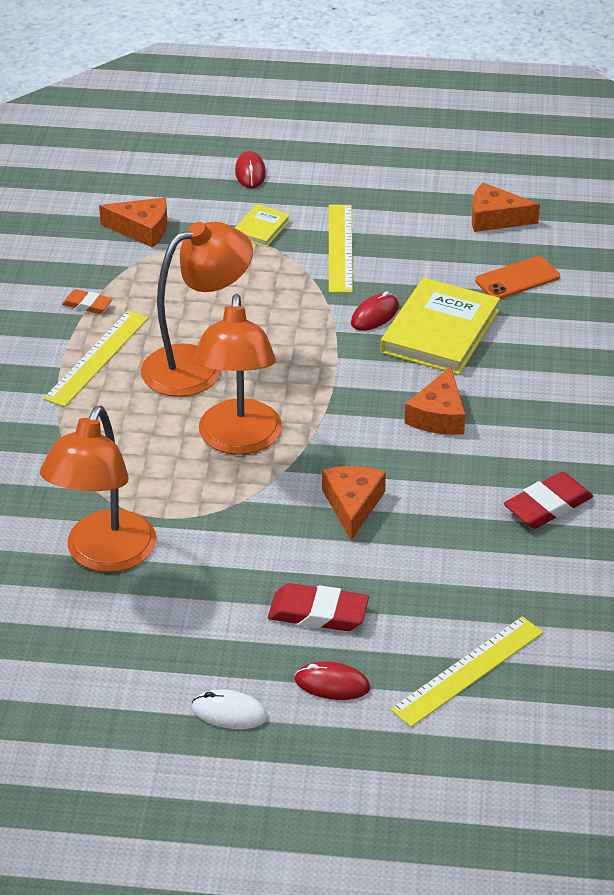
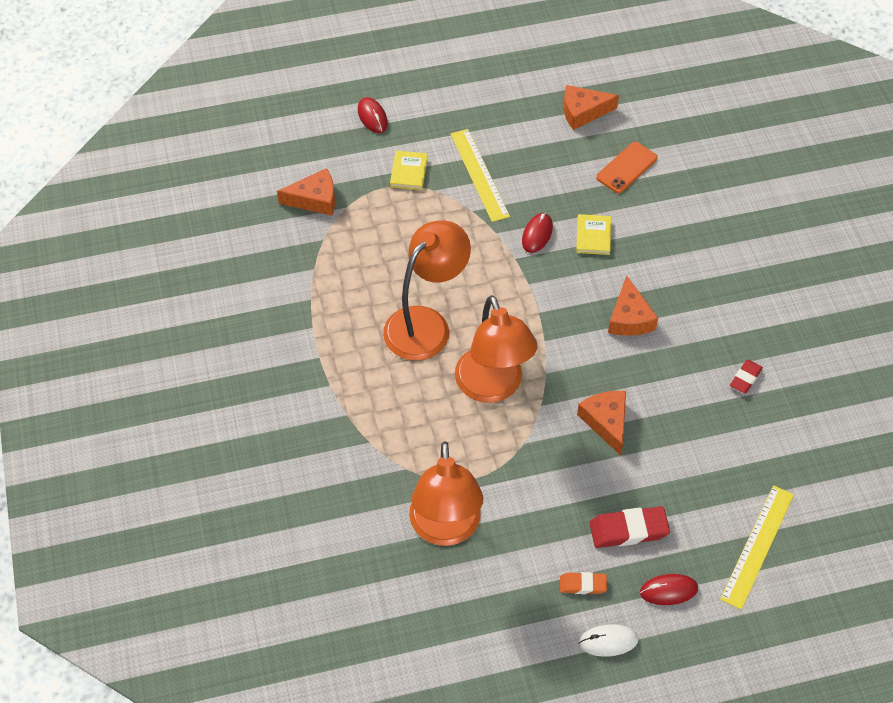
camera: 20 degrees left, 15 degrees up
(87, 305) = (309, 289): orange eraser -> orange eraser (583, 585)
(97, 358) = (344, 339): yellow ruler -> none
(440, 332) = (593, 236): yellow book -> yellow book, size x0.49
(548, 506) = (745, 378): red eraser -> red eraser, size x0.60

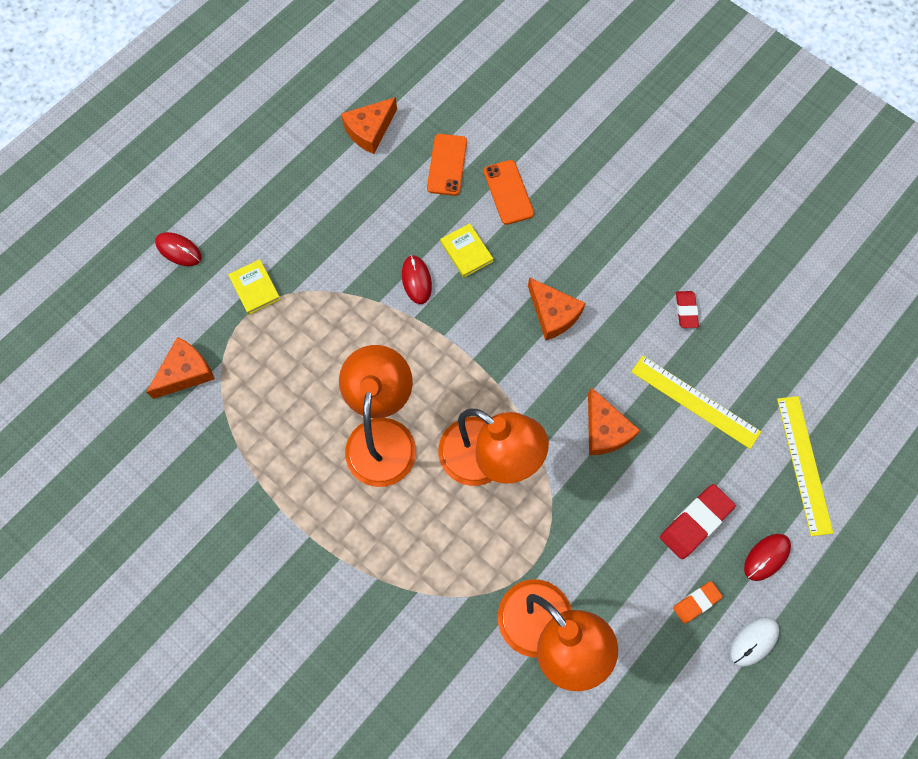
camera: 35 degrees left, 15 degrees up
(479, 174) = (322, 251): yellow ruler -> yellow ruler (695, 401)
(606, 422) = (605, 430): orange cheese -> orange cheese turned 150 degrees counterclockwise
(662, 213) = (508, 192): none -> orange phone

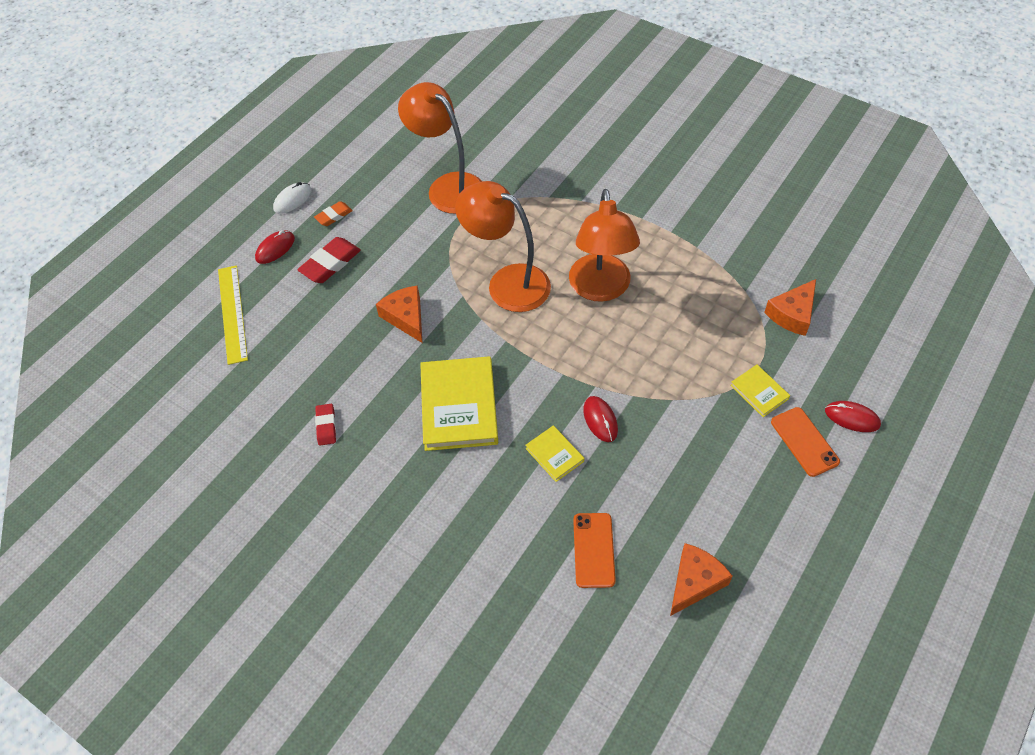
camera: 175 degrees right, 15 degrees down
(508, 192) = (518, 526): orange phone -> orange phone (804, 441)
(553, 314) = (459, 406): orange cheese -> yellow book
(695, 401) = (324, 349): yellow ruler -> none

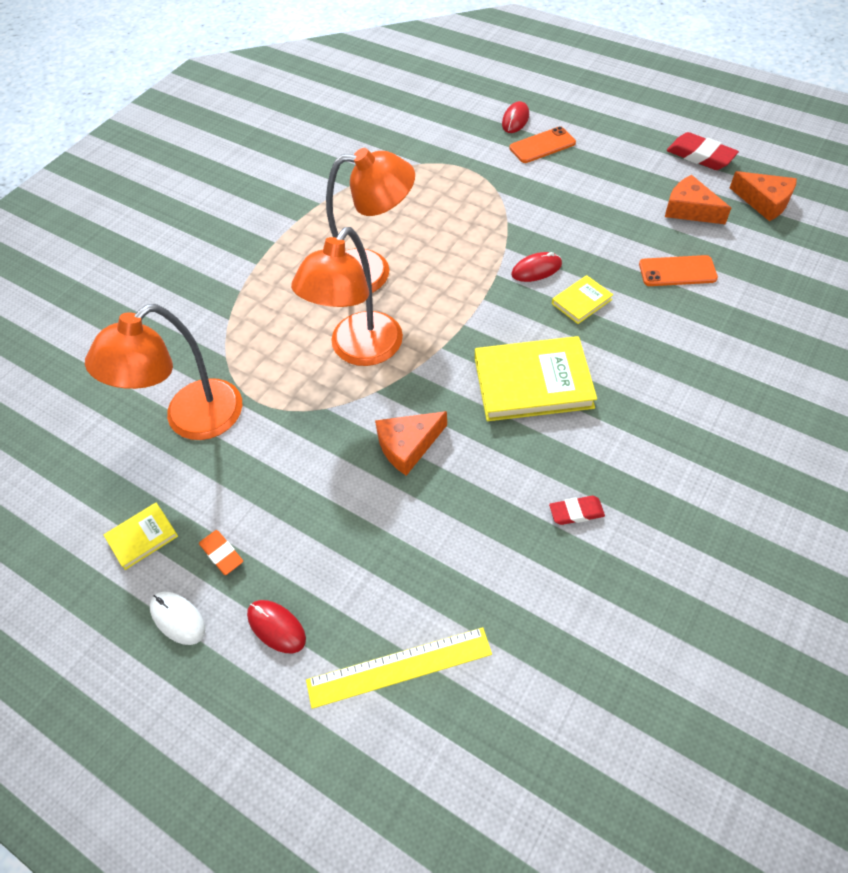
camera: 90 degrees left, 0 degrees up
(330, 263) = (312, 545): red eraser -> red eraser (700, 156)
(759, 392) = (494, 168): yellow book -> yellow book (142, 537)
(792, 314) = (407, 146): orange cheese -> orange cheese (764, 202)

